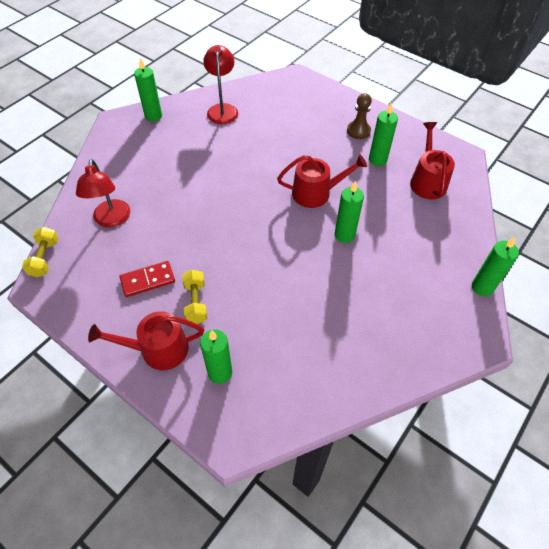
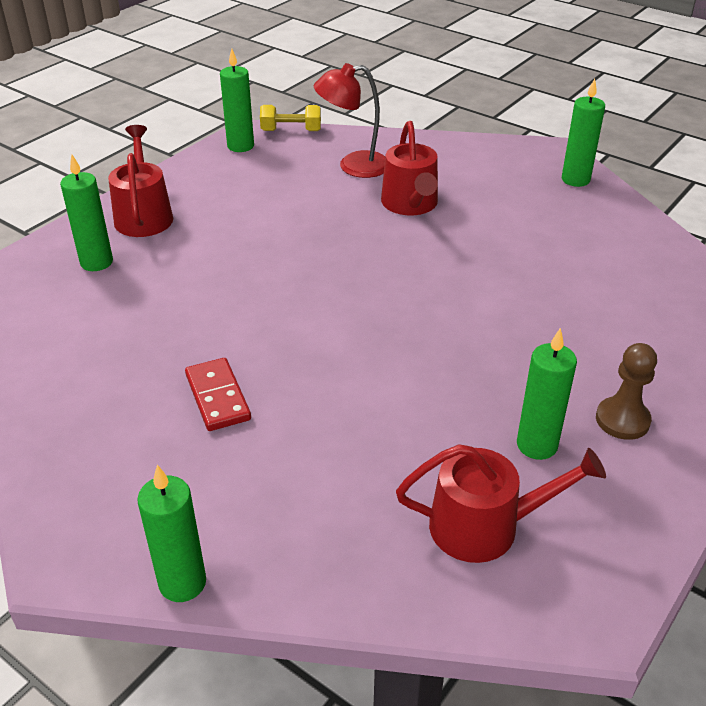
camera: 90 degrees right, 15 degrees down
(148, 280) = (249, 200): red domino -> red domino (217, 397)
(196, 302) = (208, 238): yellow dumbbell -> none
(222, 109) = (620, 244): red lamp -> none
(316, 193) = (426, 353): red watering can -> red watering can (410, 204)
(344, 235) = (326, 385): green candle -> green candle (240, 146)

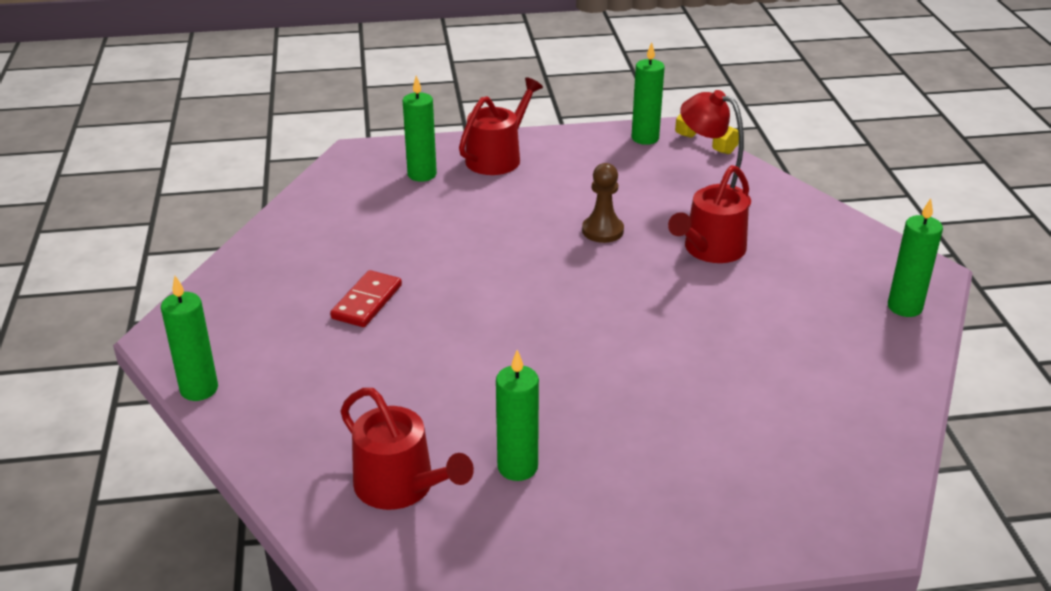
camera: 45 degrees right, 5 degrees down
(622, 420) = (610, 497): brown pawn -> brown pawn (602, 231)

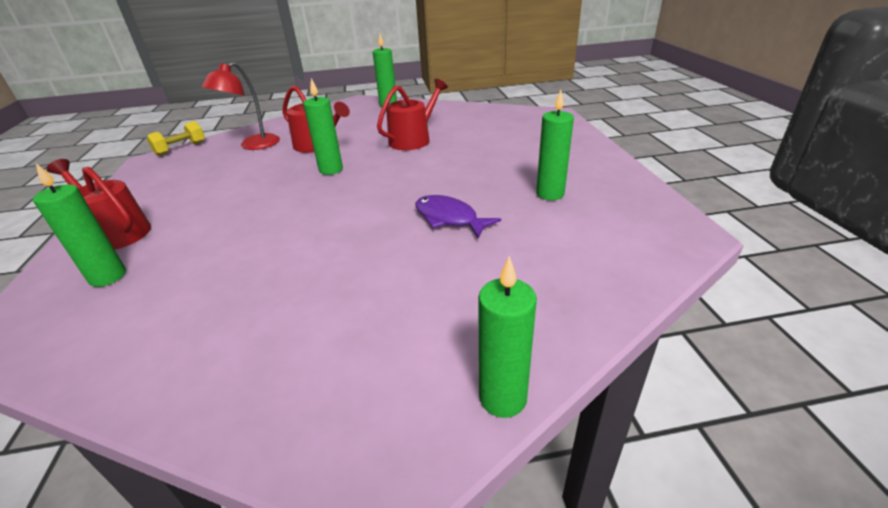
camera: 90 degrees left, 0 degrees up
(367, 302) = (344, 285): red domino -> none
(401, 486) = (591, 236): red watering can -> red watering can (413, 139)
(472, 370) = (449, 218): none -> purple fish
(602, 231) = (276, 179): brown pawn -> none
(645, 138) = (150, 168): green candle -> green candle (331, 170)

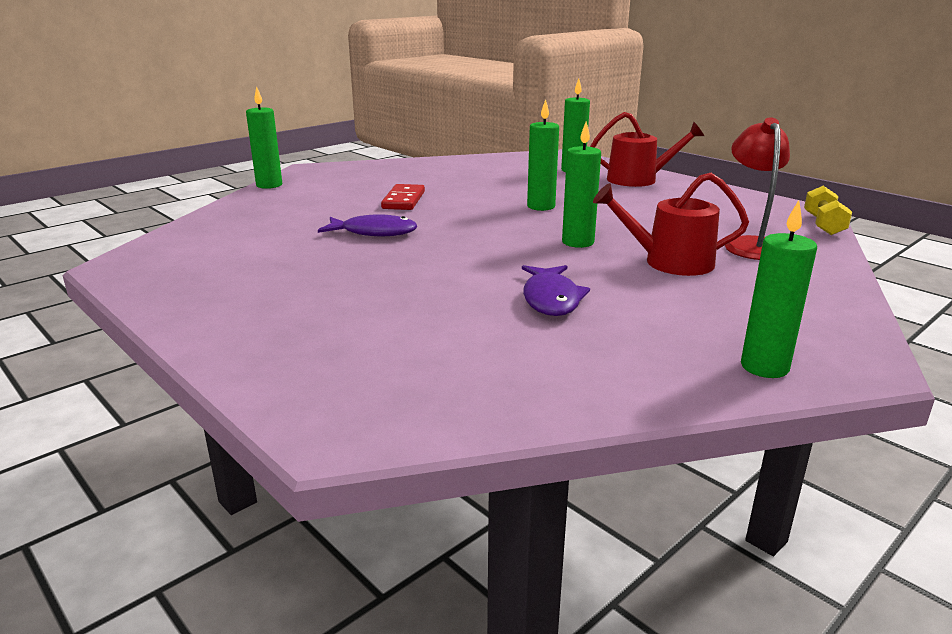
camera: 145 degrees right, 10 degrees down
(368, 269) = (403, 200): none -> red domino
(413, 139) = (551, 299): red watering can -> purple fish
(550, 194) = (278, 270): green candle -> green candle (541, 206)

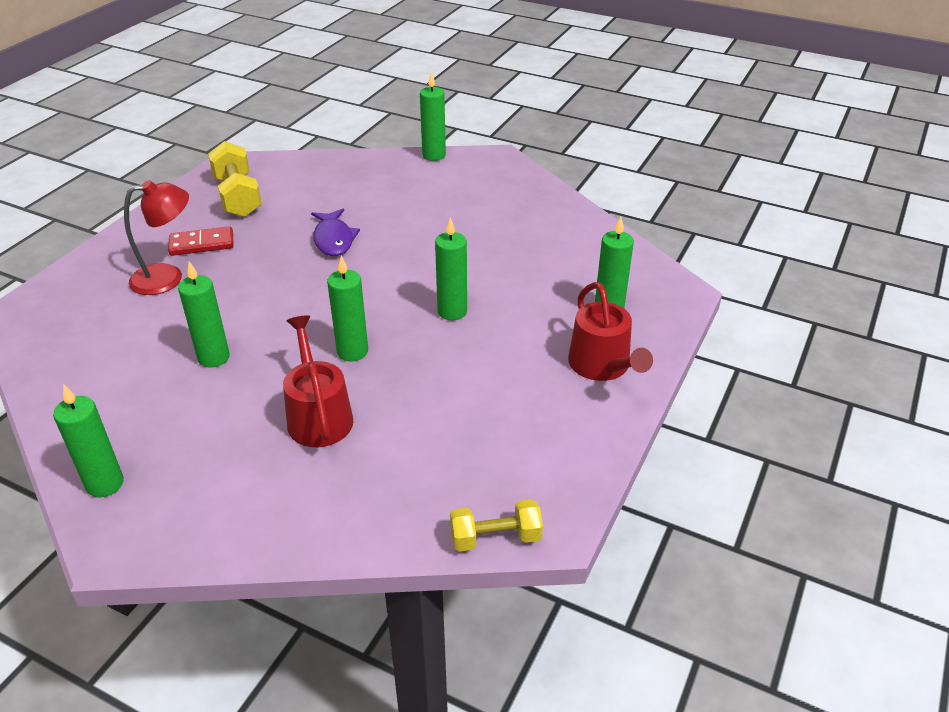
camera: 70 degrees right, 15 degrees up
(212, 266) = (238, 196): none -> yellow dumbbell
(403, 200) = (428, 230): red domino -> red domino (202, 244)
(551, 299) = (213, 357): purple fish -> green candle
(751, 244) = (393, 472): red lamp -> red lamp (168, 277)

